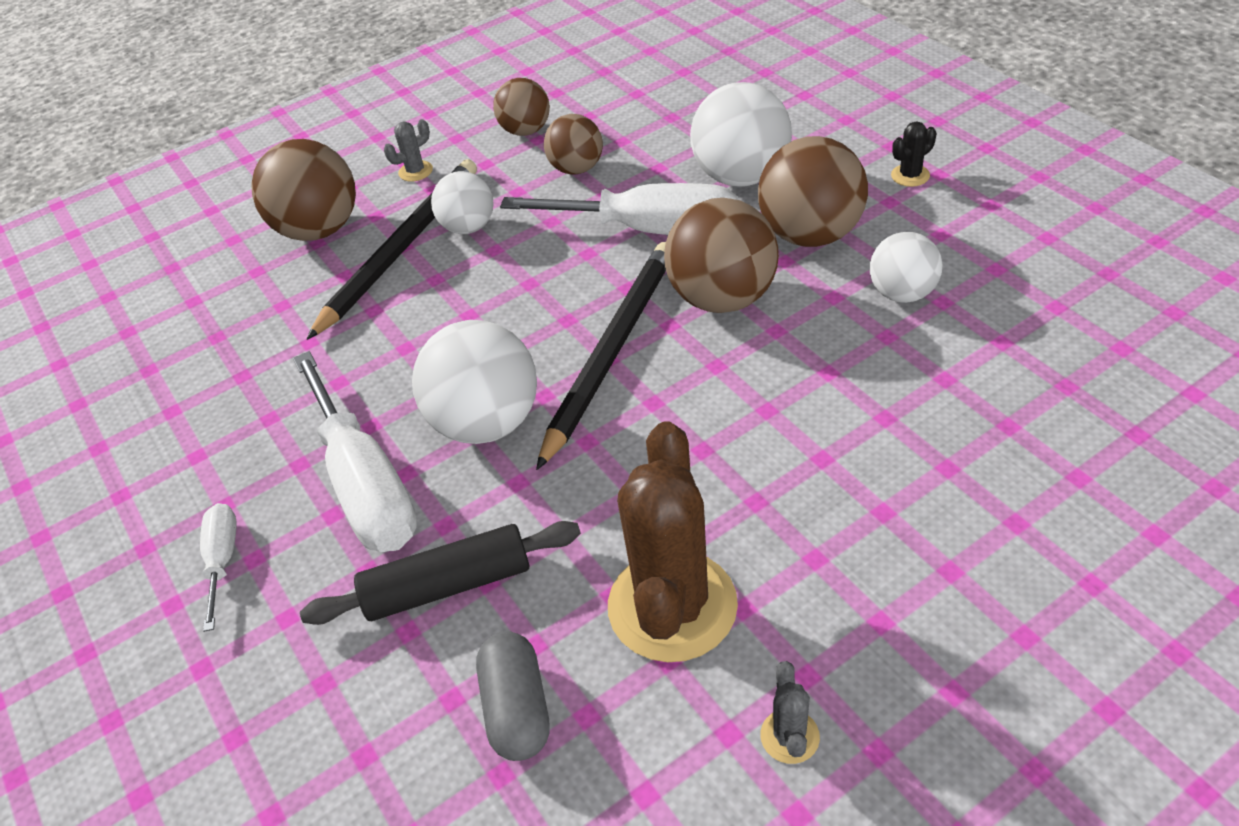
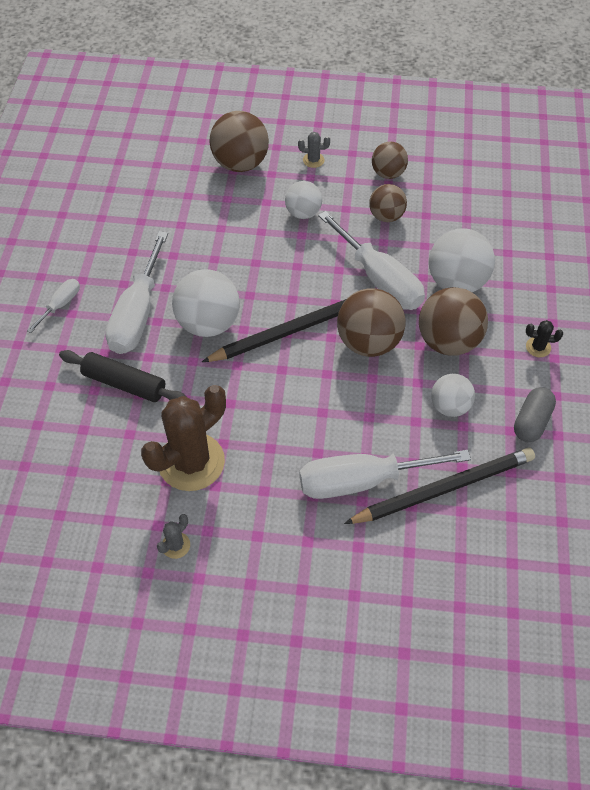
camera: 35 degrees right, 10 degrees up
(401, 249) = (263, 202): black pencil -> black pencil (444, 488)
(517, 708) = (99, 452): grey capsule -> grey capsule (531, 421)
(917, 445) = (362, 481): none -> white screwdriver

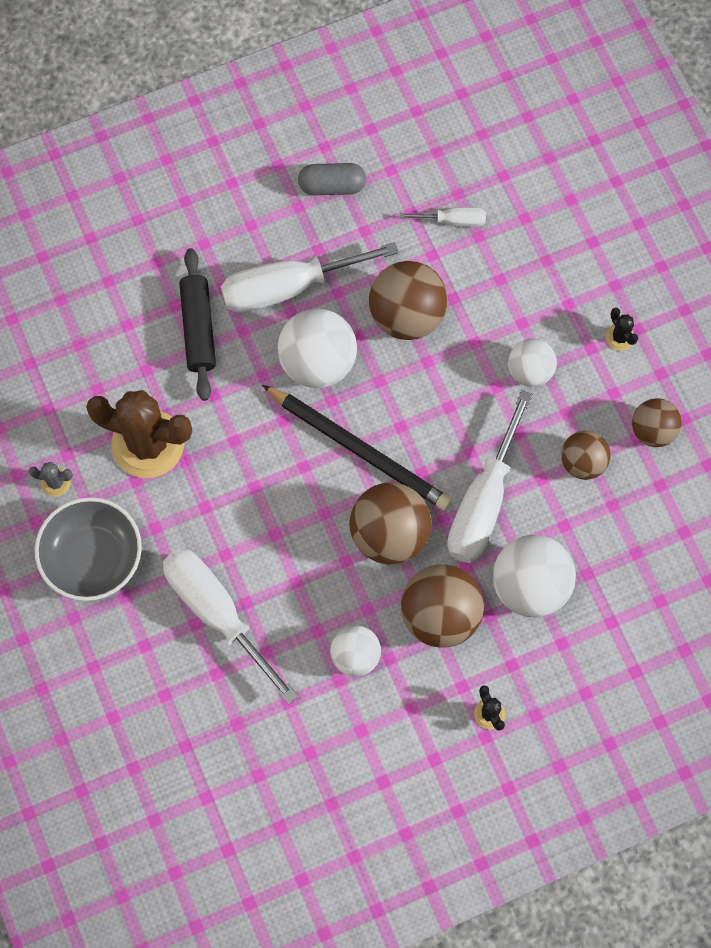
camera: 60 degrees right, 15 degrees up
(61, 305) = (255, 208): white screwdriver -> white screwdriver (453, 221)
(240, 163) = (562, 262): brown ball -> brown ball (407, 315)
(259, 549) = (92, 557): none -> grey bowl
(313, 160) = (620, 337): grey cactus -> black cactus
(444, 488) = (253, 695): black pencil -> none
(531, 421) = (384, 747): grey capsule -> grey capsule (332, 186)

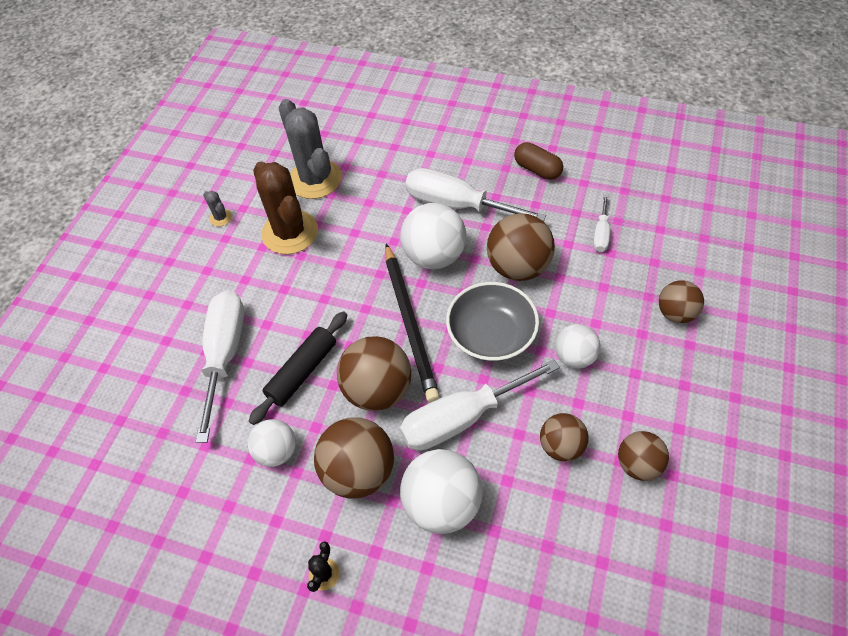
camera: 45 degrees right, 15 degrees down
(92, 557) = (195, 270): grey bowl -> grey bowl (491, 335)
(110, 364) = (315, 179): none -> grey cactus
(198, 328) = (382, 193): black rolling pin -> black rolling pin (302, 372)
(332, 186) = (537, 169): grey capsule -> brown capsule
(453, 221) = (601, 233): white screwdriver -> white screwdriver turned 60 degrees clockwise
(581, 261) = (675, 313): none -> brown ball
(620, 337) = (664, 381): black cactus -> none

